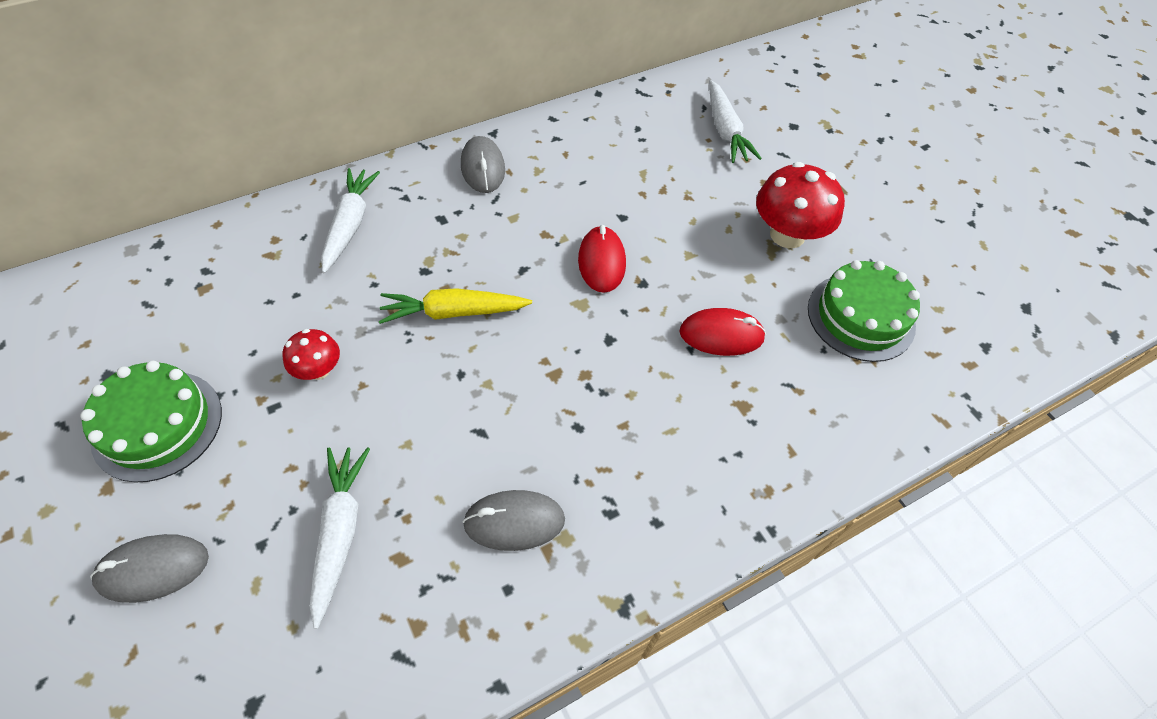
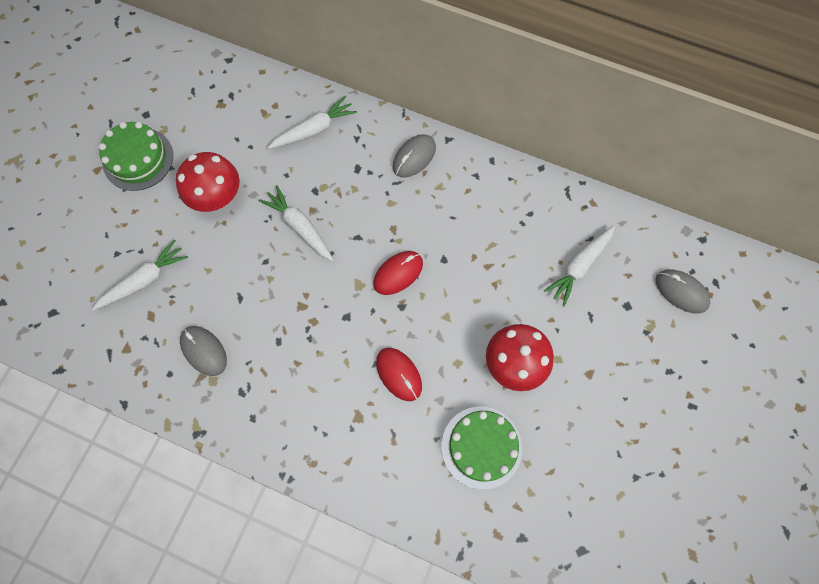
camera: 55 degrees right, 15 degrees up
(153, 569) = (77, 223): grey mouse -> grey mouse (681, 292)
(318, 370) = (216, 196): red mushroom -> red mushroom, size x1.81
(453, 312) = (299, 227): yellow carrot -> white carrot

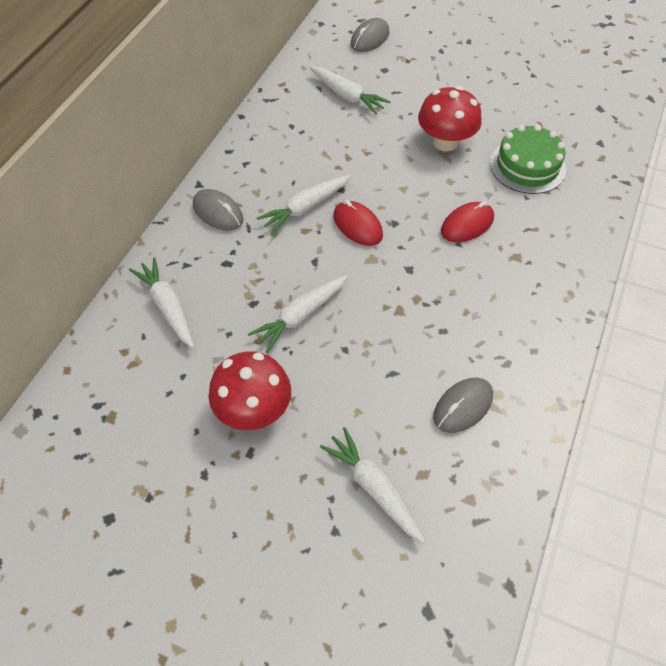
camera: 90 degrees left, 15 degrees down
(138, 159) = (185, 520): green cake -> none
(419, 228) = (305, 208): none -> white carrot

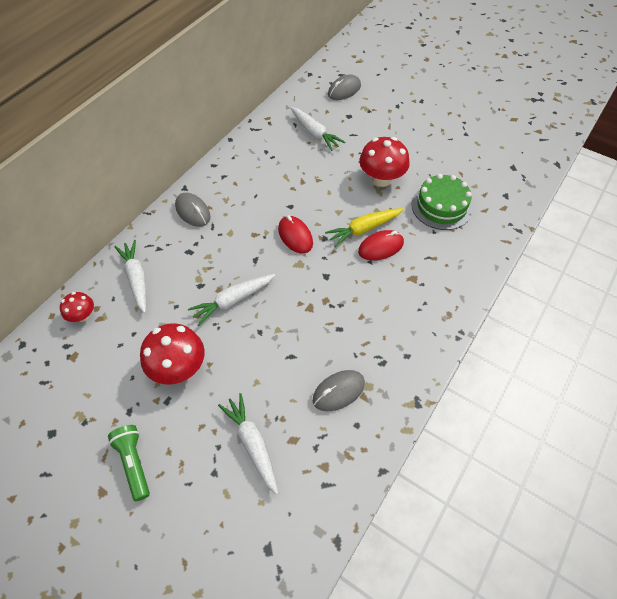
camera: 10 degrees right, 0 degrees up
(108, 364) = (82, 316): none -> red mushroom
(228, 537) = (133, 463): none -> green flashlight
(305, 208) = (258, 217): white carrot -> none
(440, 206) = (363, 229): none -> yellow carrot

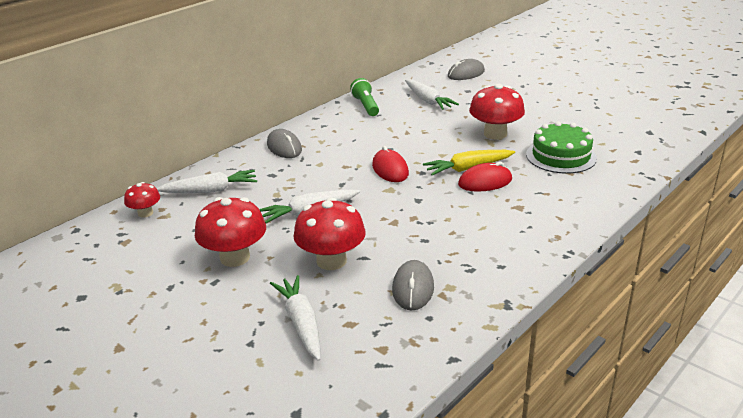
camera: 10 degrees right, 25 degrees down
(133, 463) = (162, 327): green flashlight -> green flashlight (366, 106)
(136, 278) = (211, 190): white carrot -> white carrot turned 90 degrees clockwise
(264, 363) = (331, 261): none -> red mushroom
(338, 391) = (413, 288): grey mouse -> grey mouse turned 60 degrees counterclockwise

